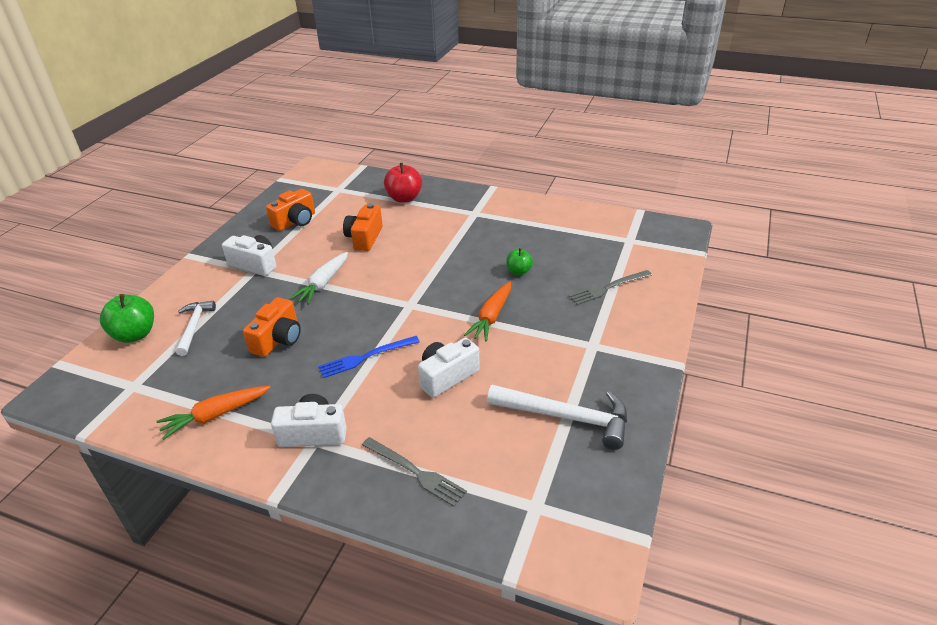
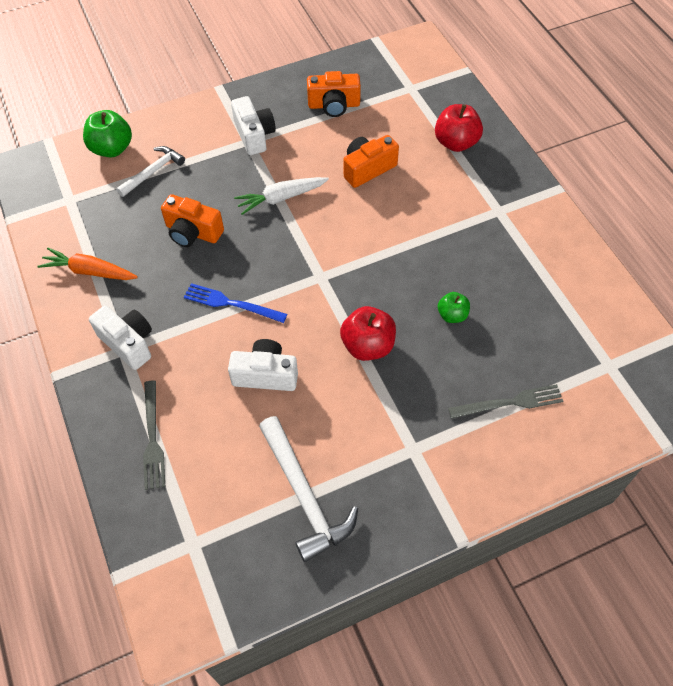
camera: 45 degrees right, 20 degrees up
(278, 339) = (193, 232): orange camera -> orange camera turned 45 degrees clockwise
(491, 317) = (368, 346): orange carrot -> red apple
(608, 288) = (509, 403): grey fork -> grey fork turned 150 degrees clockwise

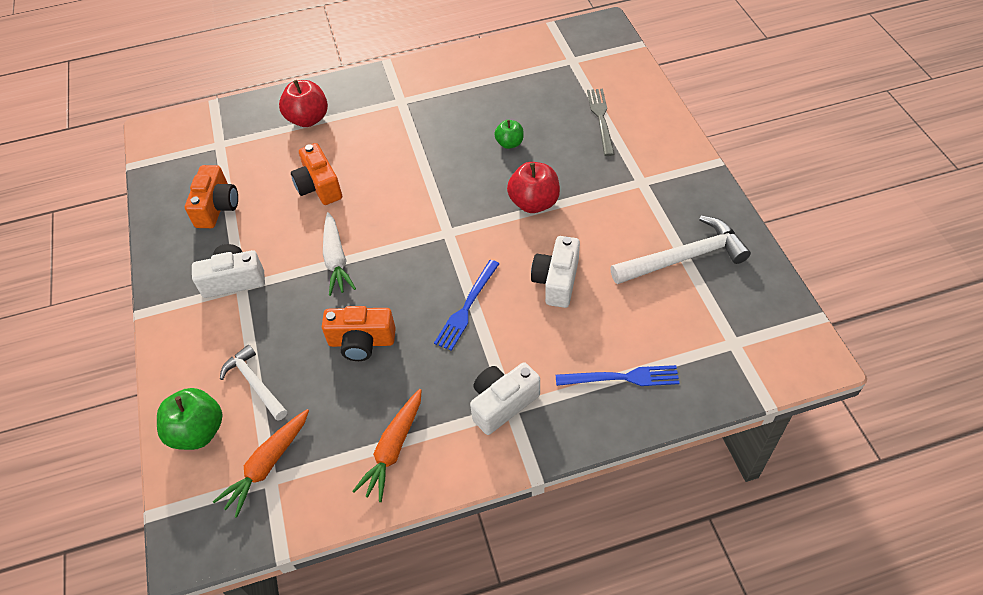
camera: 80 degrees left, 5 degrees down
(81, 195) = (267, 465): none -> orange carrot
(152, 438) = (621, 378): grey fork -> blue fork
(193, 232) = (361, 342): orange camera -> orange camera turned 60 degrees clockwise

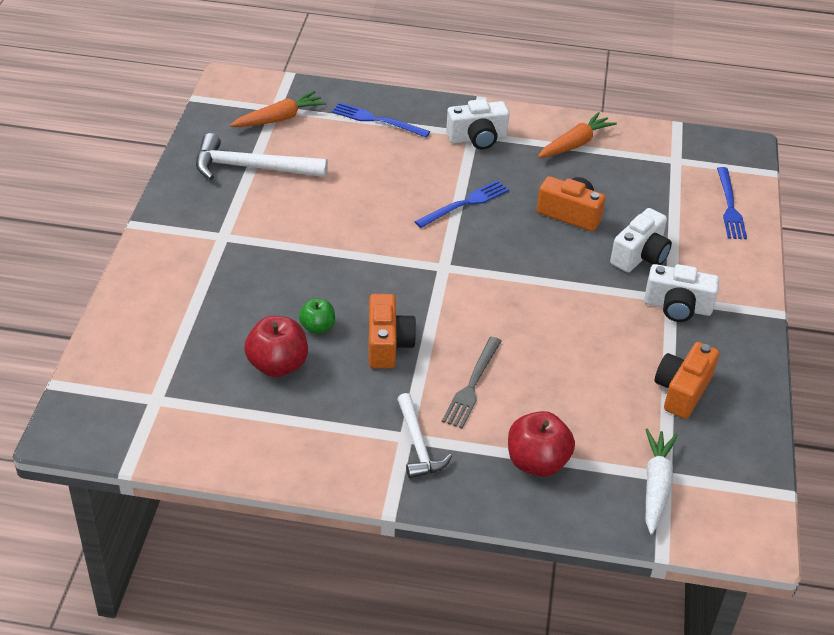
camera: 160 degrees left, 10 degrees down
(198, 431) = (729, 206): green apple -> blue fork
(255, 383) = (674, 219): white hammer -> white hammer (418, 445)
(267, 465) = (676, 168): orange carrot -> orange carrot (279, 118)
(319, 186) = (556, 367): orange camera -> orange camera (387, 344)
(336, 260) = (566, 286): white carrot -> white carrot (656, 486)
(534, 203) = (341, 259): red apple -> red apple (277, 365)
(556, 281) = (374, 193): white camera -> white camera (640, 255)
(601, 119) = (197, 312): grey fork -> grey fork (472, 385)

